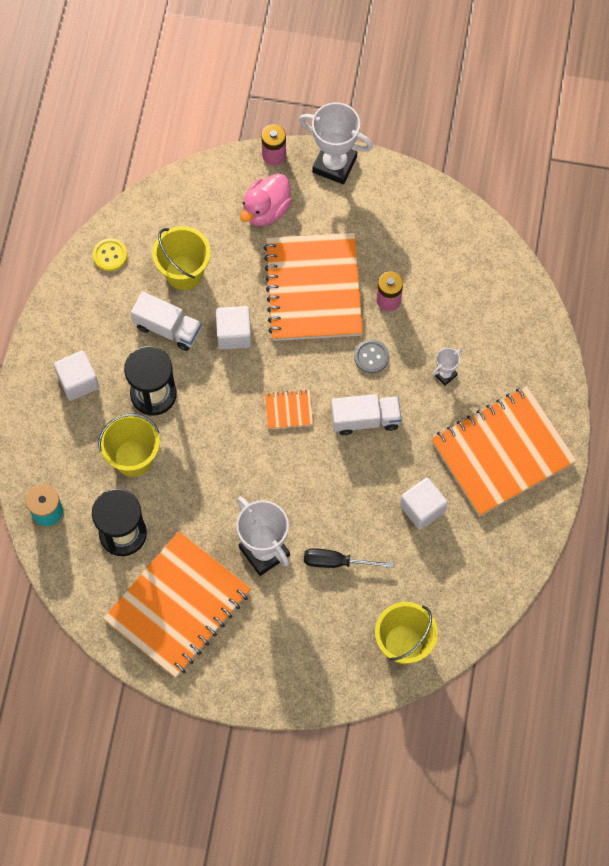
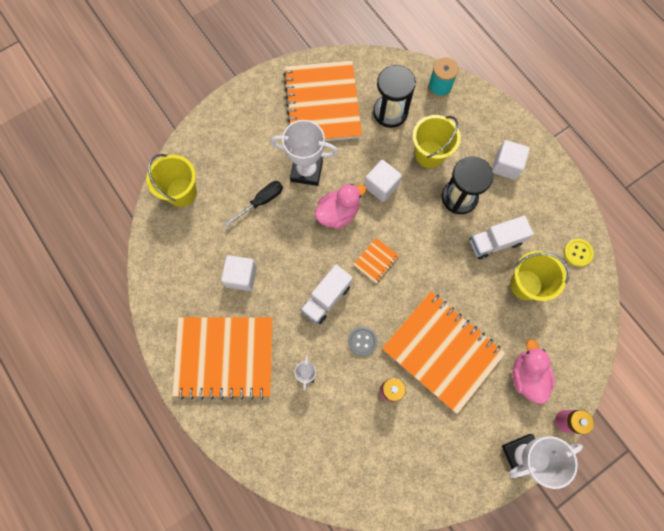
camera: 135 degrees right, 5 degrees up
(234, 334) = (455, 275): white cube -> white cube (381, 186)
(277, 483) = (338, 213): none -> pink duck
(502, 452) = (224, 357): orange notebook -> orange notebook turned 75 degrees clockwise

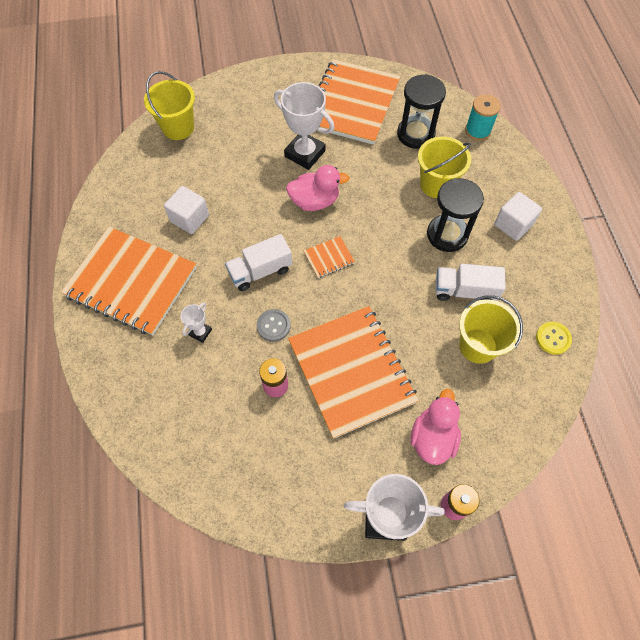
camera: 25 degrees right, 10 degrees down
(261, 201) = (246, 163): black screwdriver -> none
(381, 186) = (371, 194): white cube -> none

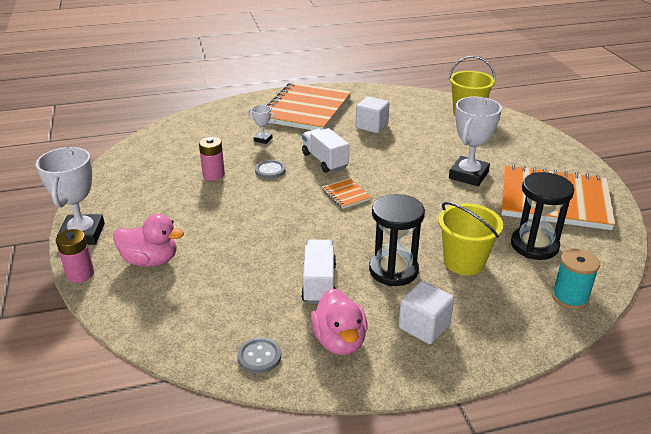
camera: 85 degrees right, 30 degrees down
(315, 201) = (411, 183): pink duck -> pink duck (339, 341)
(351, 371) = (224, 212): orange notebook -> none
(478, 346) = (250, 292): yellow bucket -> none
(553, 338) = (259, 356): yellow button -> grey button

